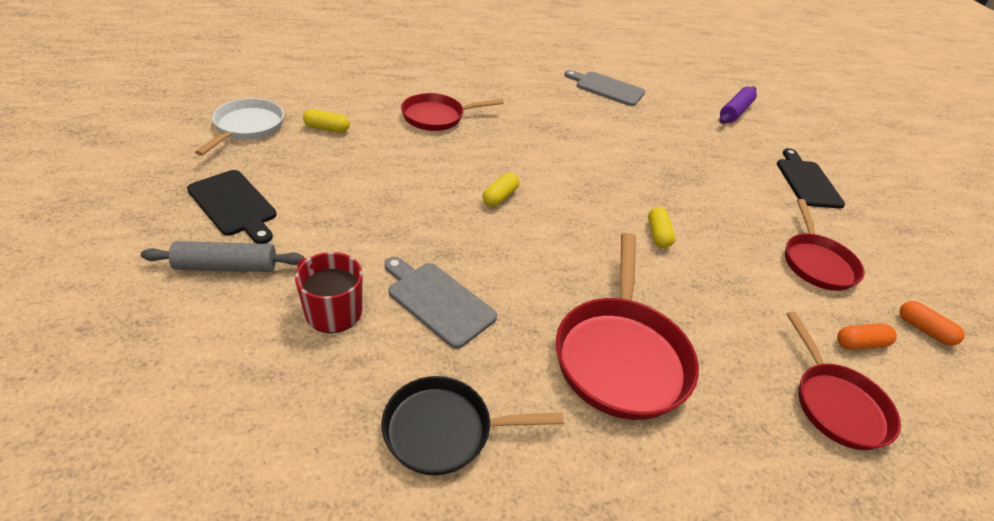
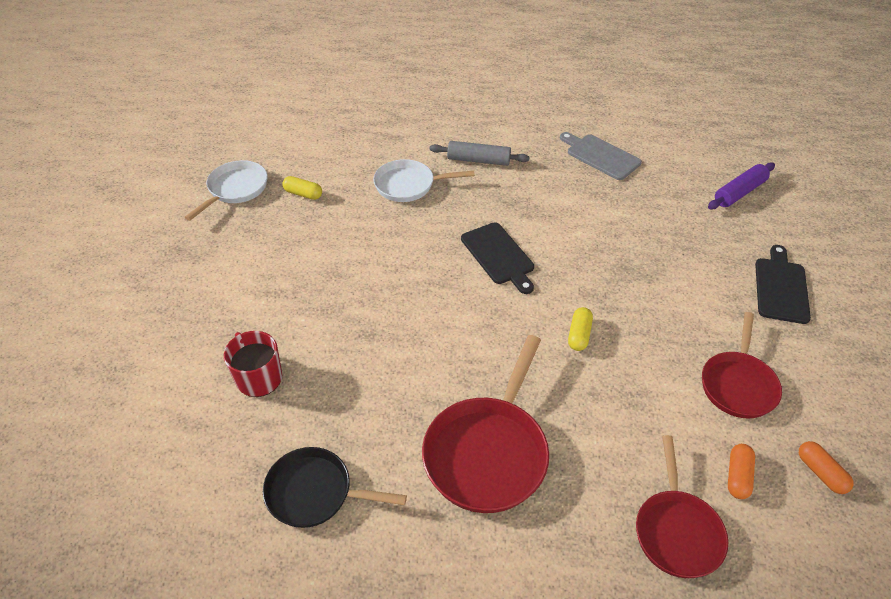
camera: 20 degrees right, 5 degrees up
(226, 266) = (188, 327): grey rolling pin -> grey rolling pin (478, 160)
(234, 205) = (207, 269): black cutting board -> black cutting board (499, 256)
(437, 117) = (408, 185): red pan -> white pan
(438, 301) = (346, 379): grey cutting board -> none
(500, 197) = (438, 280): yellow capsule -> none
(860, 343) = (738, 476): orange capsule -> orange capsule turned 75 degrees counterclockwise

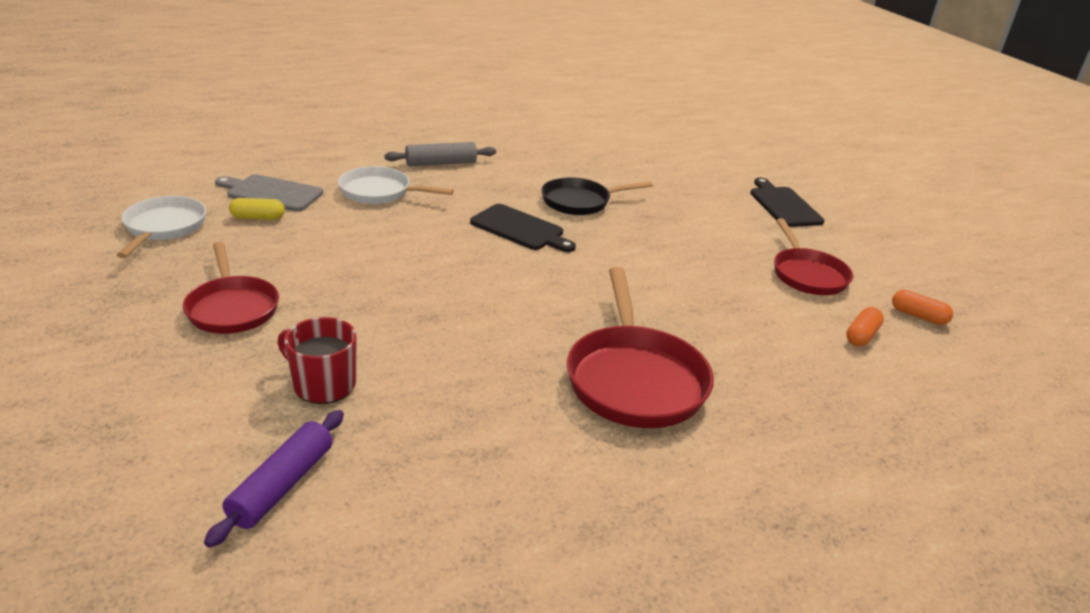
camera: 30 degrees left, 15 degrees down
(315, 492) = (475, 467): black pan -> black pan (580, 202)
(408, 185) = (380, 192): white pan -> white pan turned 45 degrees clockwise
(579, 335) = (645, 271): yellow capsule -> none
(600, 156) = (558, 144): grey cutting board -> grey cutting board (271, 193)
(677, 531) = (849, 388): red pan -> red pan (232, 308)
(738, 476) = (861, 336): orange capsule -> orange capsule turned 45 degrees clockwise
(739, 192) = (698, 151): purple rolling pin -> purple rolling pin (282, 485)

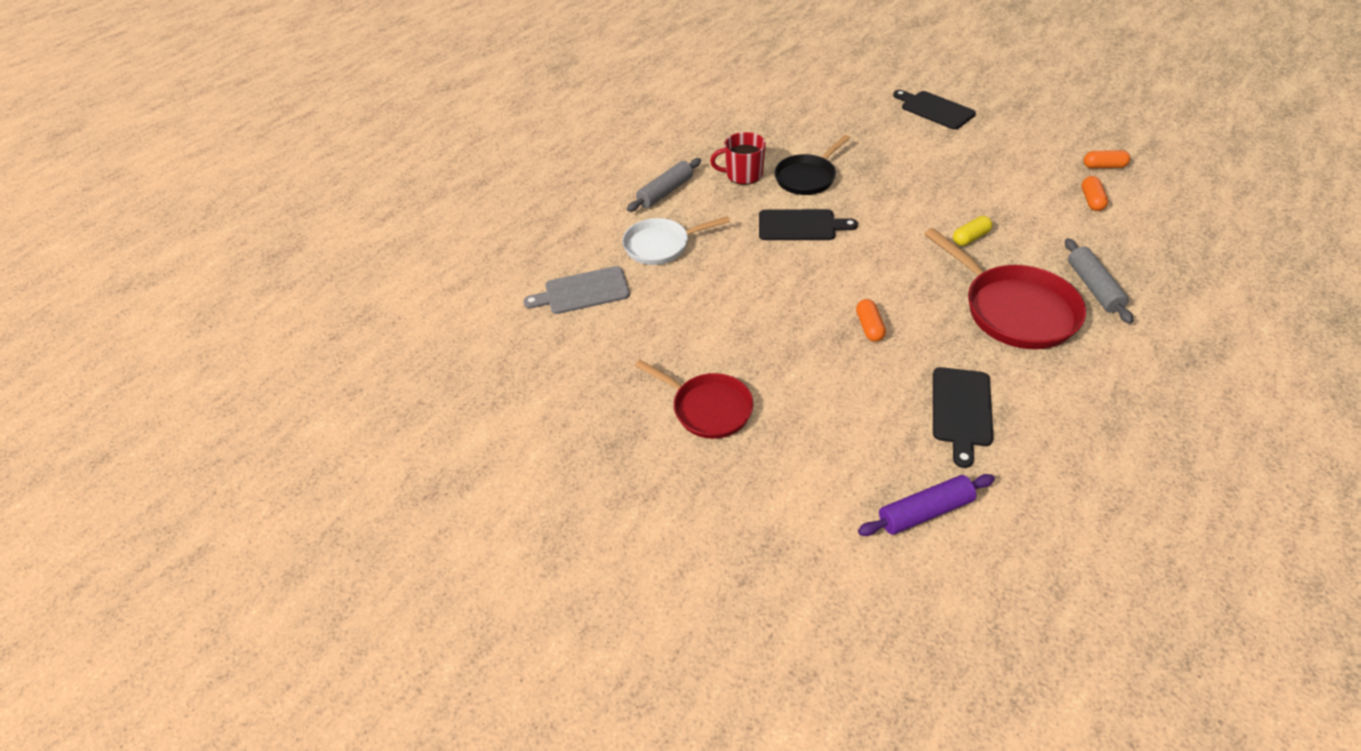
camera: 25 degrees left, 15 degrees up
(164, 227) = (552, 371): white pan -> none
(258, 218) = (608, 320): yellow capsule -> yellow capsule (970, 238)
(282, 485) = (924, 511): purple rolling pin -> purple rolling pin turned 75 degrees clockwise
(323, 384) = (849, 428): red mug -> red mug (743, 174)
(450, 427) = (961, 410): none -> black cutting board
(466, 323) = (869, 327): none -> orange capsule
(756, 403) = (1093, 287): none -> grey rolling pin
(807, 274) = (1013, 166): red pan -> none

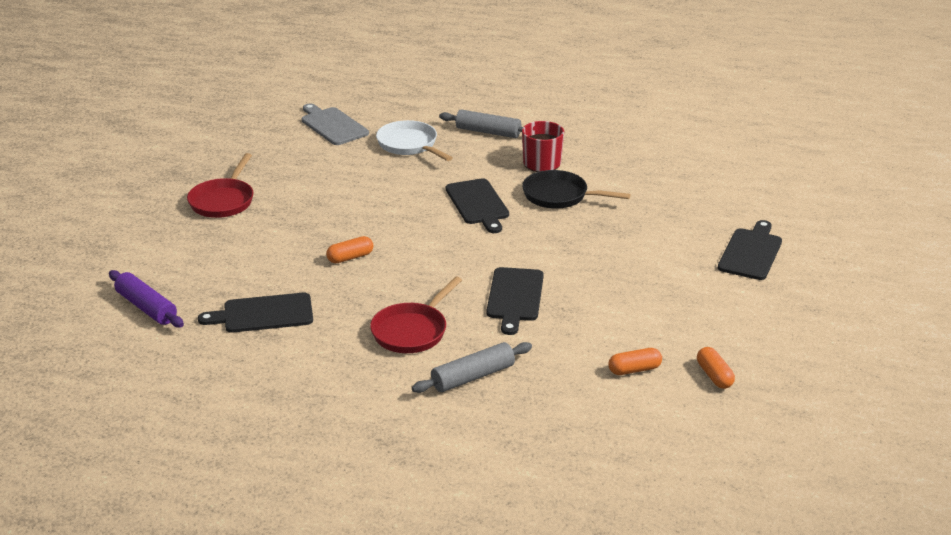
camera: 65 degrees right, 15 degrees down
(970, 238) = (514, 297): yellow capsule -> black cutting board
(1013, 310) = (412, 331): red pan -> red pan, size x0.66

